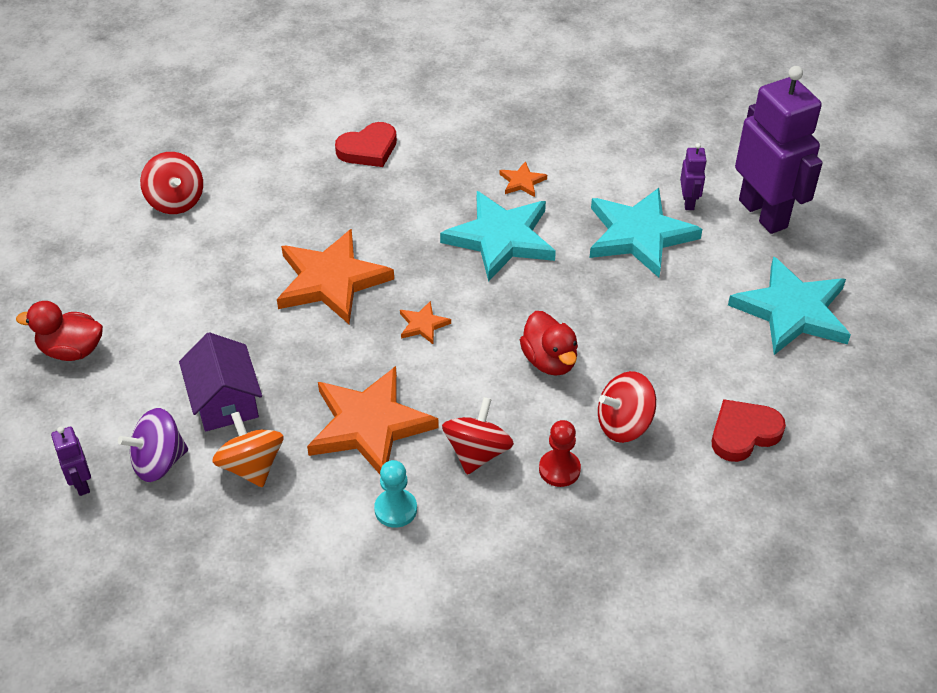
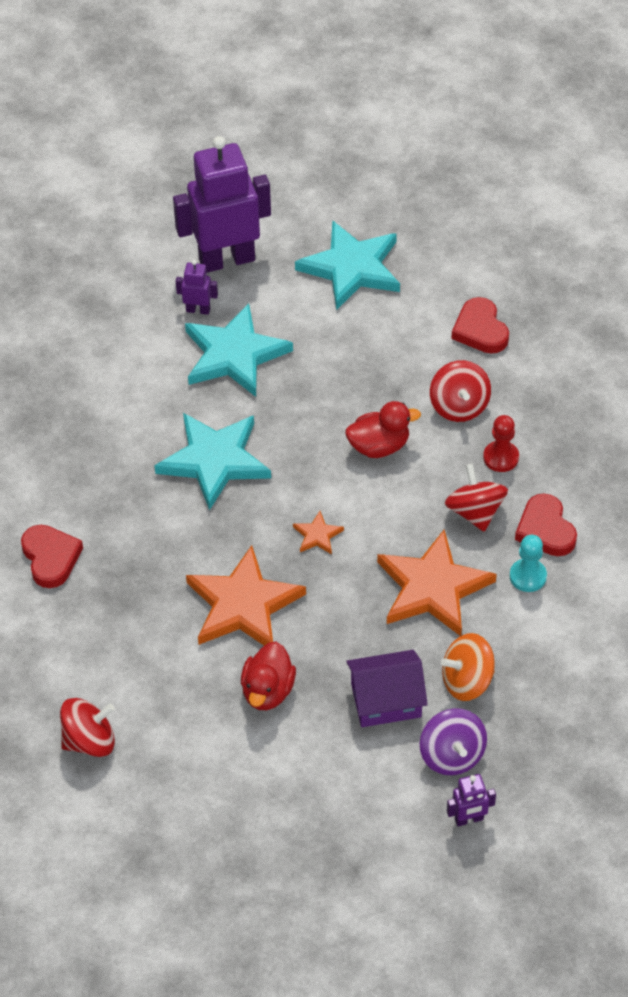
camera: 80 degrees left, 5 degrees up
(72, 350) = (297, 834): red duck -> red duck (268, 691)
(464, 521) = (545, 529): none -> red heart
(477, 452) = (475, 512): red spinning top -> red spinning top turned 45 degrees clockwise
(522, 182) = (137, 433): orange star -> none

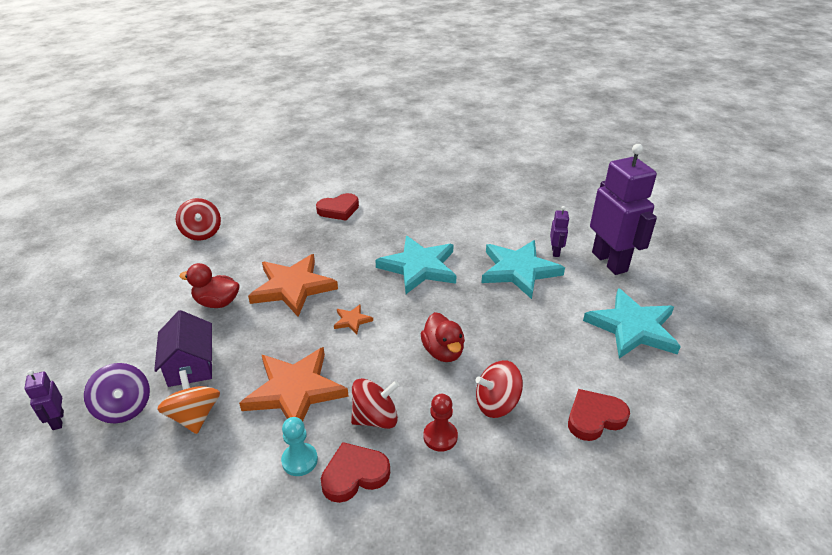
camera: 85 degrees right, 15 degrees down
(452, 755) = (124, 408): purple spinning top -> purple spinning top turned 105 degrees counterclockwise

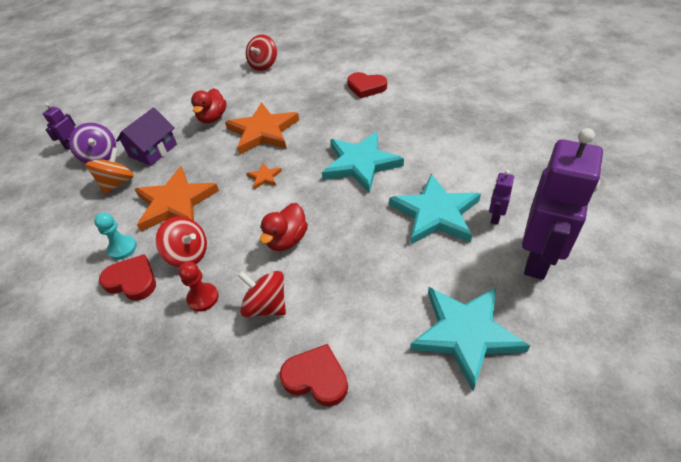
camera: 50 degrees right, 10 degrees up
(124, 408) = (100, 156): purple spinning top -> purple spinning top turned 45 degrees counterclockwise
(217, 302) = (212, 118): red duck -> red duck turned 135 degrees counterclockwise
(555, 252) = (495, 217): purple robot -> purple robot turned 150 degrees clockwise

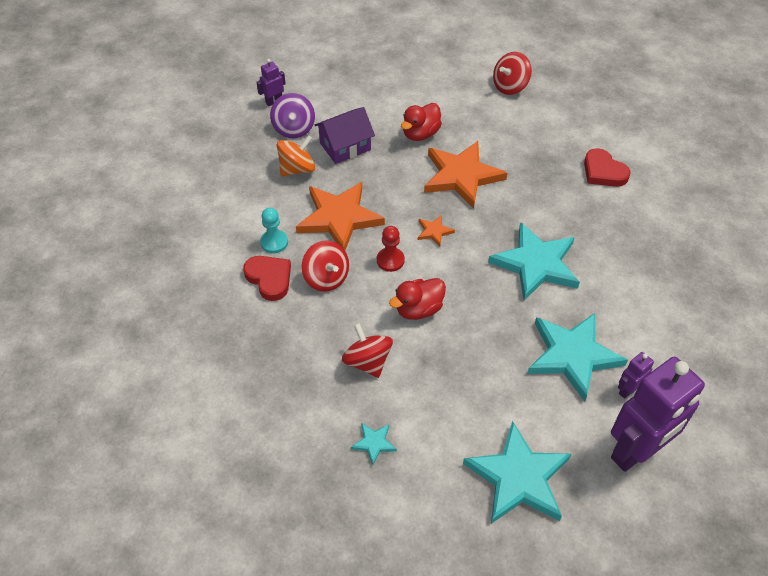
camera: 25 degrees right, 5 degrees up
(203, 298) = (319, 326): red pawn -> red pawn (390, 260)
(316, 378) = (374, 443): red heart -> turquoise star

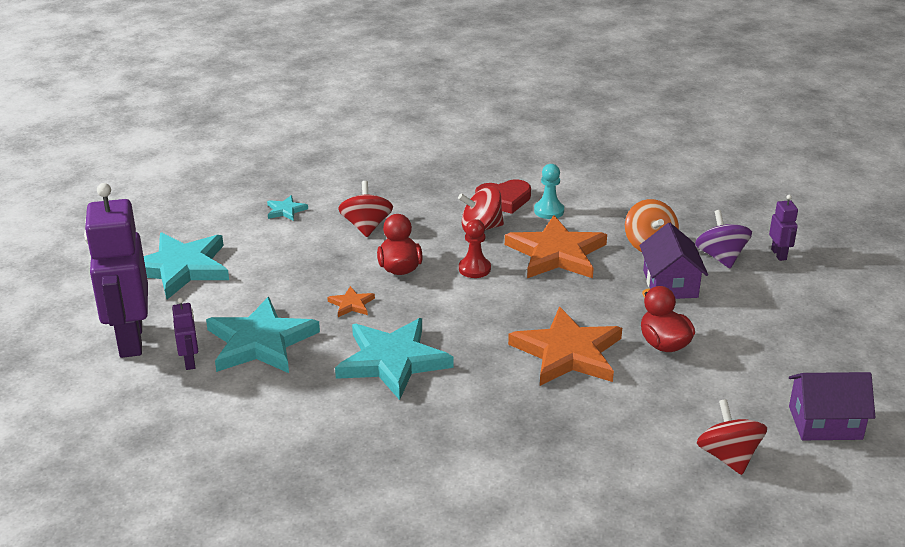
camera: 115 degrees right, 20 degrees down
(294, 128) = (720, 257): purple spinning top -> purple spinning top turned 60 degrees clockwise
(367, 361) = (366, 227): red spinning top -> red spinning top turned 90 degrees counterclockwise
(434, 231) = (493, 307): orange star -> orange star (351, 304)
(452, 56) = (825, 423): none -> purple house
(603, 172) = (498, 479): red heart -> none

